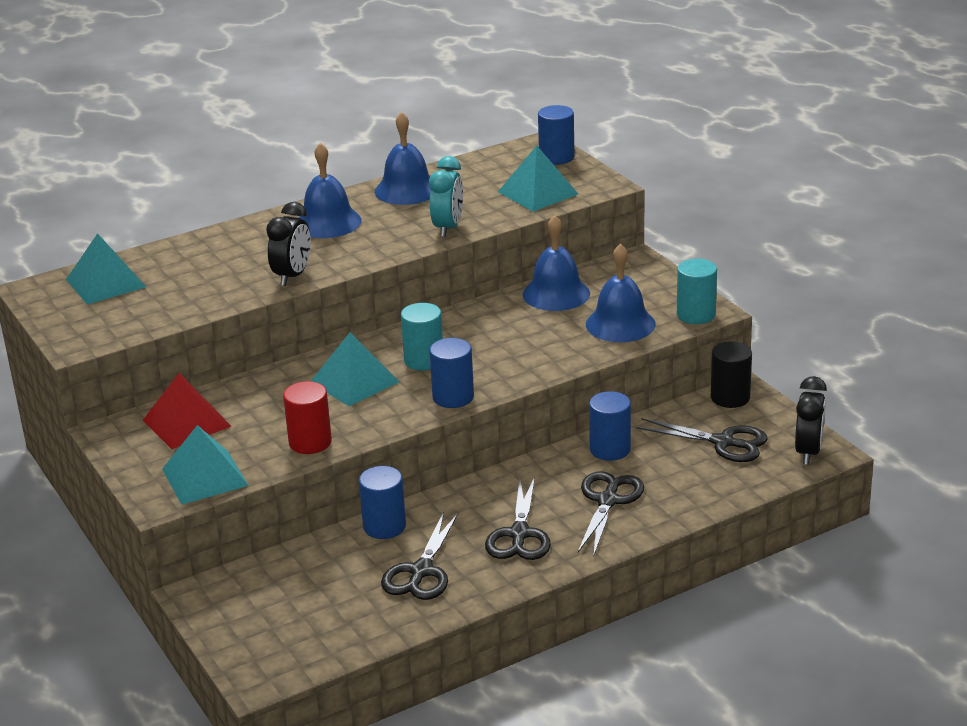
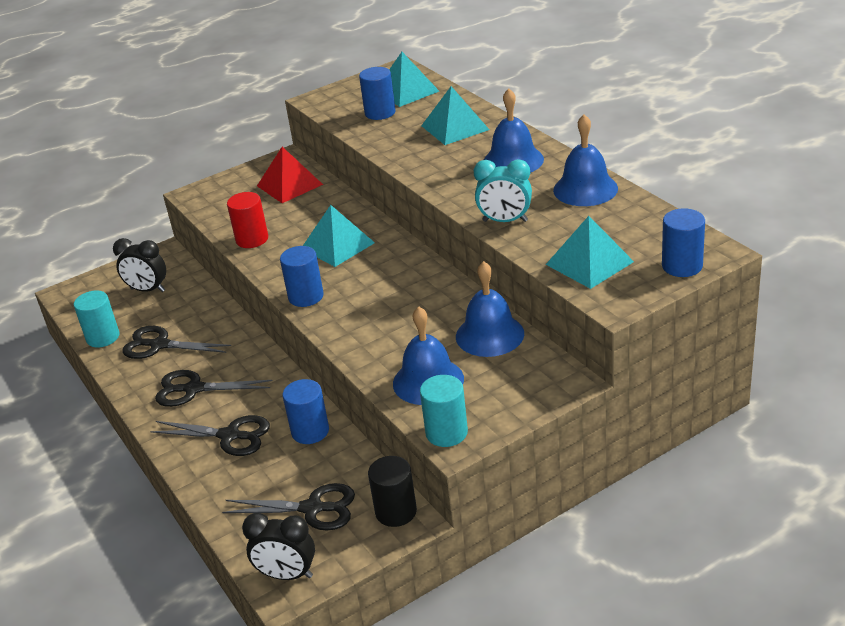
camera: 90 degrees right, 5 degrees up
(205, 477) = (218, 205): turquoise pyramid -> turquoise pyramid (455, 127)
(292, 276) = (413, 161): black clock -> black clock (148, 290)
(384, 526) = (221, 320): blue cylinder -> blue cylinder (380, 113)
(424, 360) = (368, 274): turquoise cylinder -> turquoise cylinder (103, 337)
(723, 442) = (312, 508): black scissors -> black scissors turned 105 degrees counterclockwise

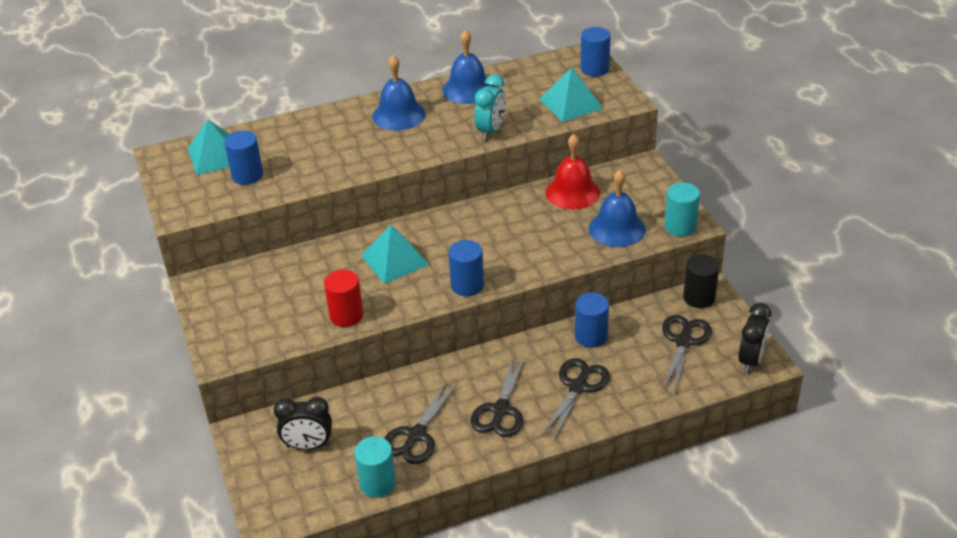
camera: 80 degrees left, 5 degrees up
(148, 290) = (308, 445): black clock -> black clock turned 60 degrees clockwise
(289, 185) = (258, 284): red pyramid -> none
(455, 127) = (315, 136): turquoise pyramid -> none
(489, 335) = (572, 192): blue bell -> red bell

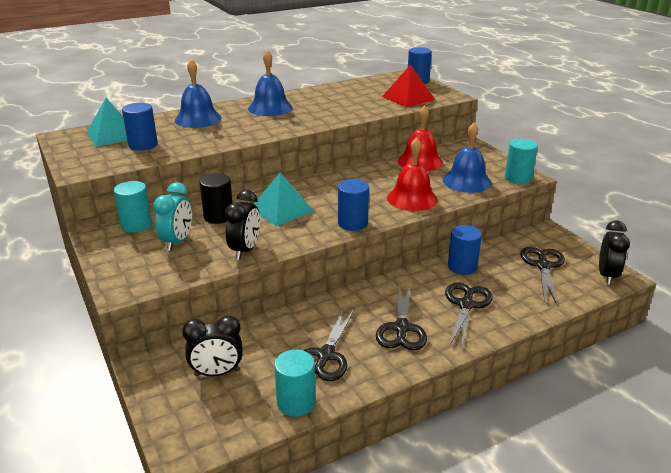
camera: 10 degrees left, 10 degrees down
(238, 272) = (136, 225): none -> turquoise cylinder
(346, 315) = (245, 250): red cylinder -> black clock
(468, 89) = (323, 93): blue bell -> blue bell (198, 119)
(491, 131) = (350, 114): turquoise clock -> turquoise clock (177, 242)
(544, 252) = (412, 198): none -> red bell
(571, 103) = (408, 98): turquoise pyramid -> red pyramid
(699, 297) = (540, 235): black cylinder -> black cylinder (218, 216)

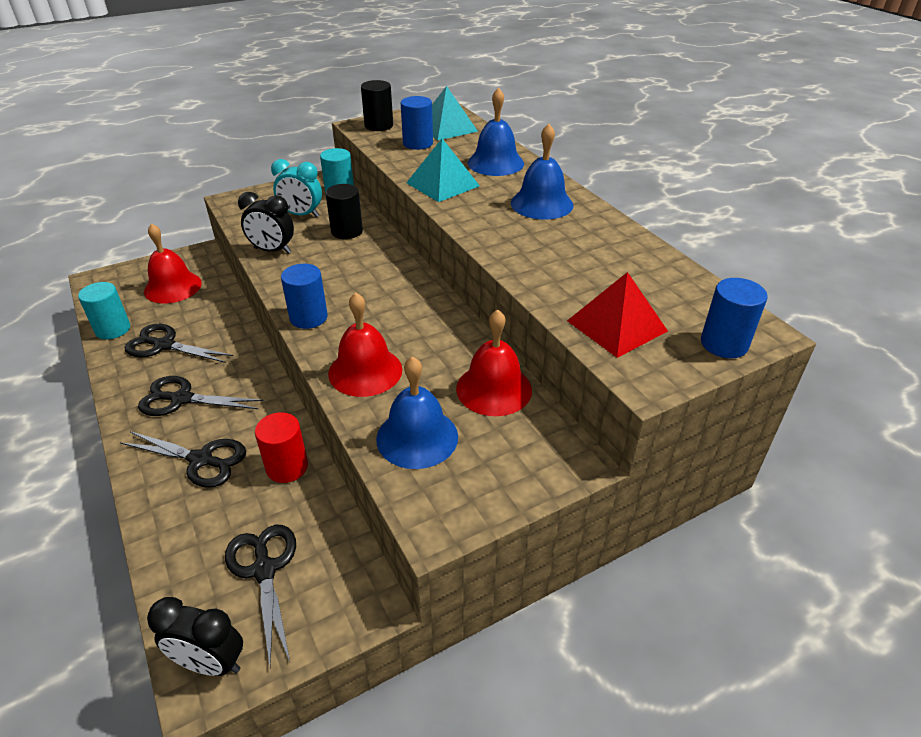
camera: 90 degrees right, 10 degrees up
(87, 162) = (379, 126): none -> black cylinder
(217, 373) = (173, 287): black clock -> red bell
(281, 209) = (354, 268): turquoise pyramid -> turquoise pyramid (442, 184)
(462, 267) = (287, 467): blue cylinder -> red cylinder
(518, 178) = (426, 511): turquoise cylinder -> none
(543, 266) = (264, 570): black scissors -> black scissors turned 120 degrees counterclockwise

